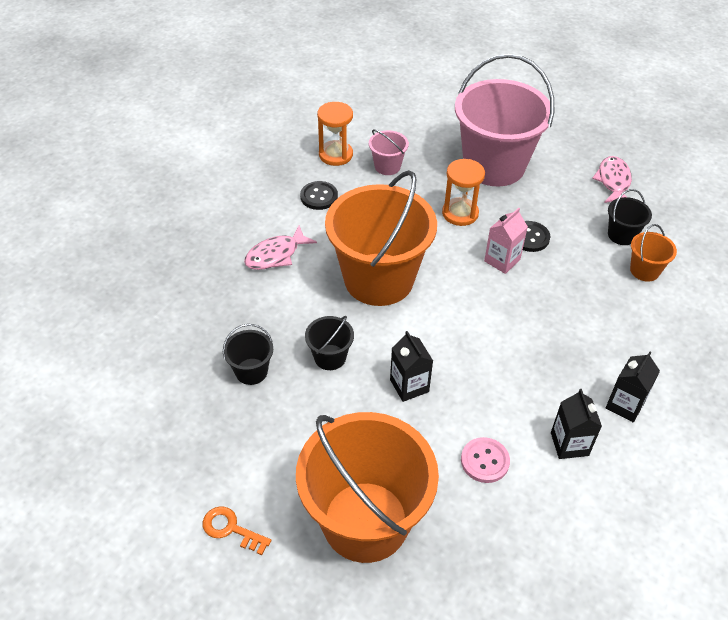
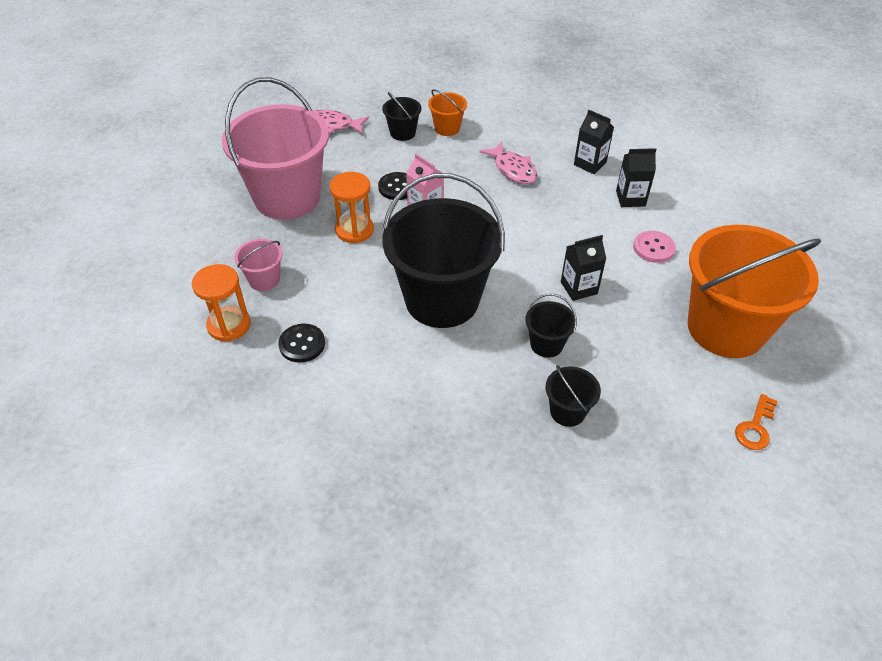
camera: 85 degrees left, 0 degrees up
(276, 255) = (394, 388): pink fish -> pink fish (513, 169)
(379, 279) = (442, 300): orange bucket -> black bucket

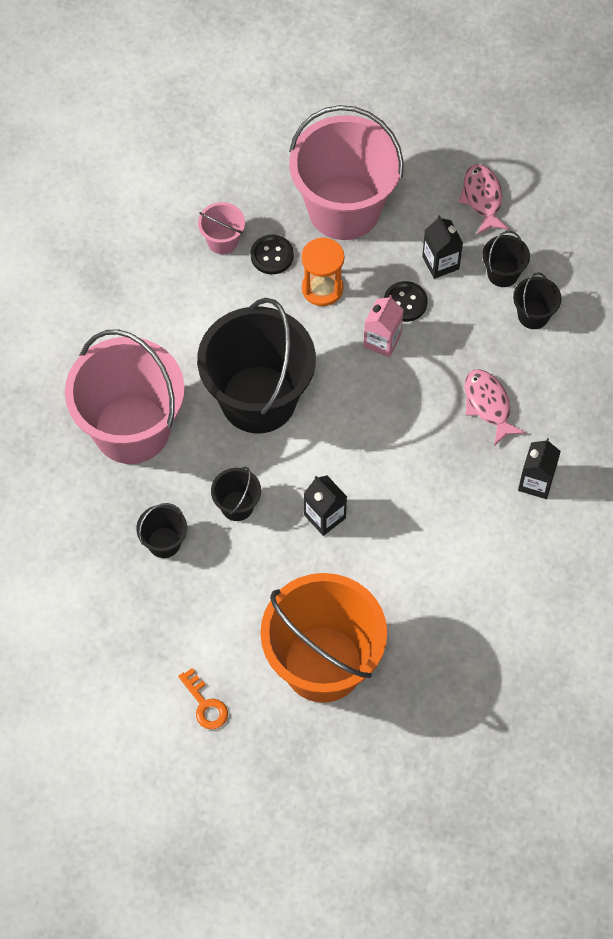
camera: 70 degrees right, 15 degrees up
(229, 325) = (157, 238): orange hourglass -> none
(302, 344) = (158, 305): black button -> black button (272, 255)
(429, 403) = (132, 429): none -> pink bucket
(447, 128) = (533, 315): orange bucket -> black bucket
(513, 169) = (488, 405): pink fish -> pink fish turned 120 degrees clockwise
(630, 198) = (490, 538): black carton -> black carton (440, 263)
(653, 248) = (416, 576): pink button -> none
(755, 427) = (205, 704): orange key -> orange key turned 135 degrees counterclockwise

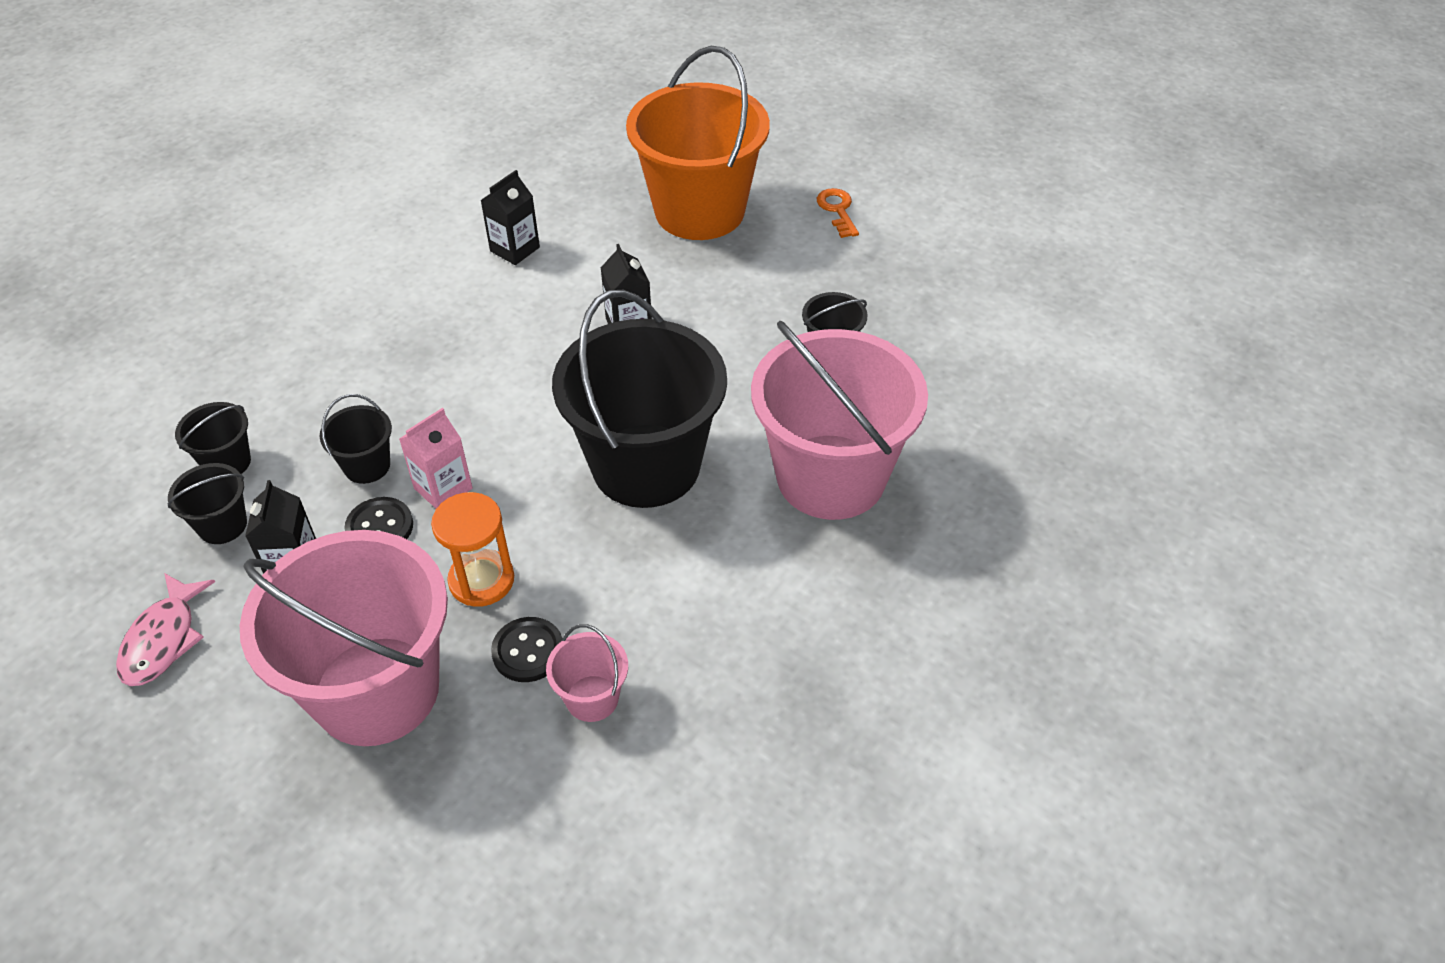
camera: 160 degrees left, 15 degrees down
(237, 506) = (728, 362): black bucket -> black bucket (367, 466)
(488, 405) = (363, 381): pink fish -> none
(536, 482) = (369, 296): black carton -> black carton (515, 249)

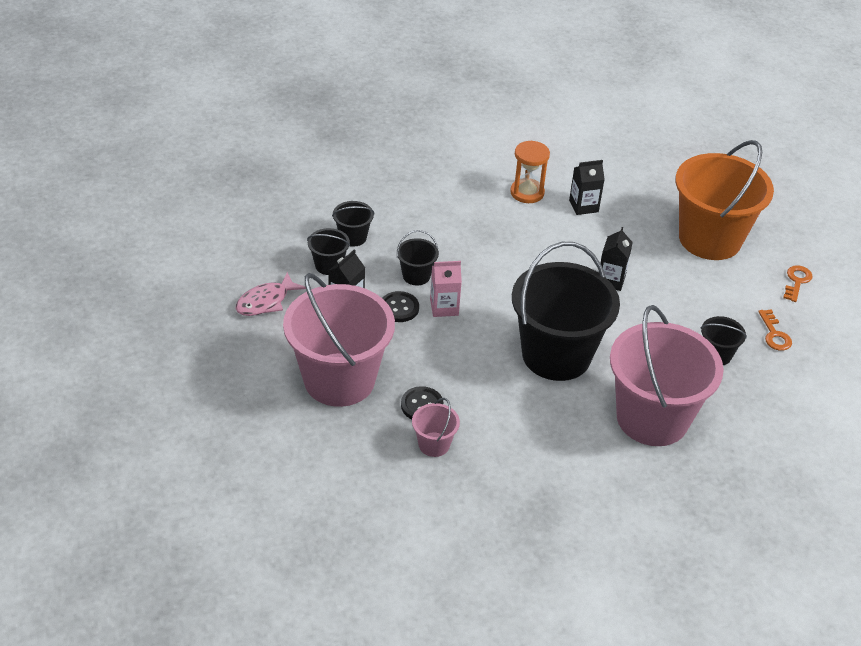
camera: 35 degrees right, 5 degrees down
(481, 580) = (427, 360): orange hourglass -> orange hourglass (527, 192)
(870, 287) = (774, 334): none -> orange key

